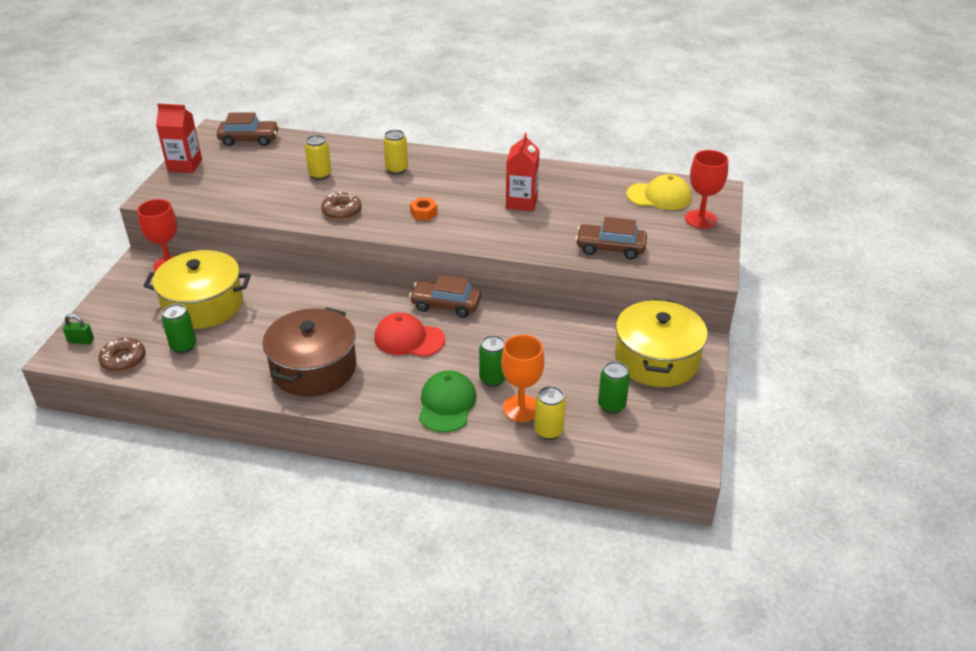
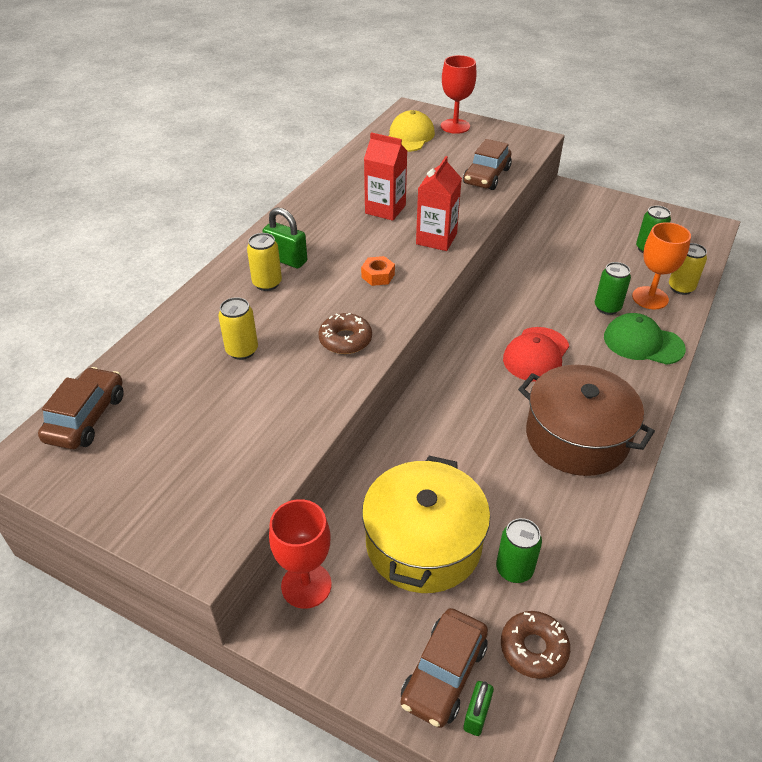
camera: 75 degrees left, 5 degrees up
(185, 165) = (119, 504): red carton -> red carton (436, 239)
(429, 171) = (286, 259): none -> green padlock
(446, 305) = (483, 320): brown car -> brown car (444, 674)
(656, 359) = (589, 215): yellow pot -> none

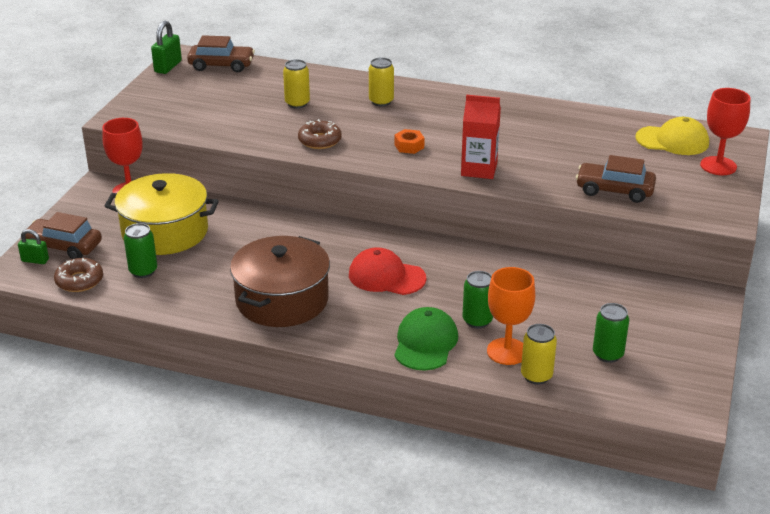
camera: 80 degrees right, 10 degrees down
(286, 259) = (417, 105): green padlock -> green padlock (168, 67)
(385, 209) = (518, 140): red carton -> none

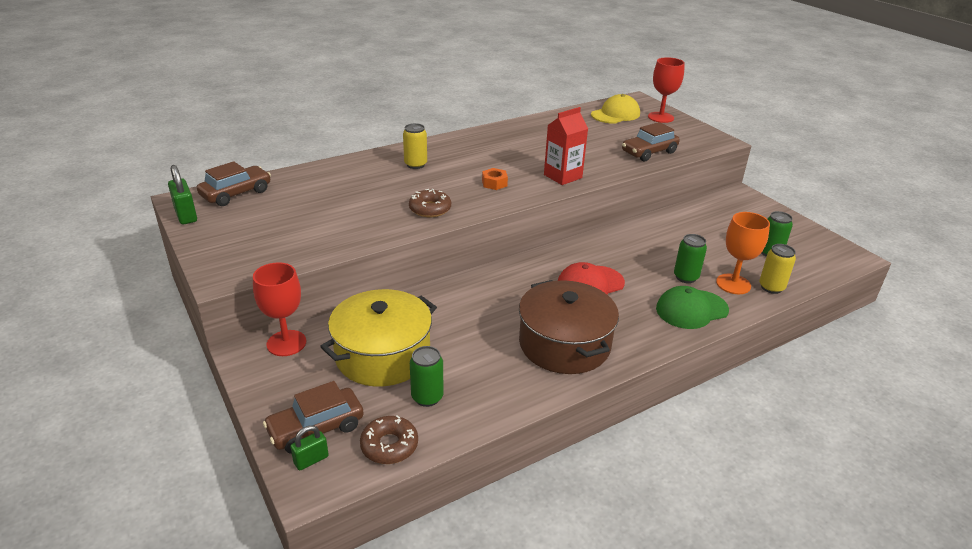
camera: 50 degrees left, 0 degrees up
(297, 103) = (359, 192): yellow can -> none
(425, 343) = (691, 309): green cap -> green cap turned 75 degrees counterclockwise

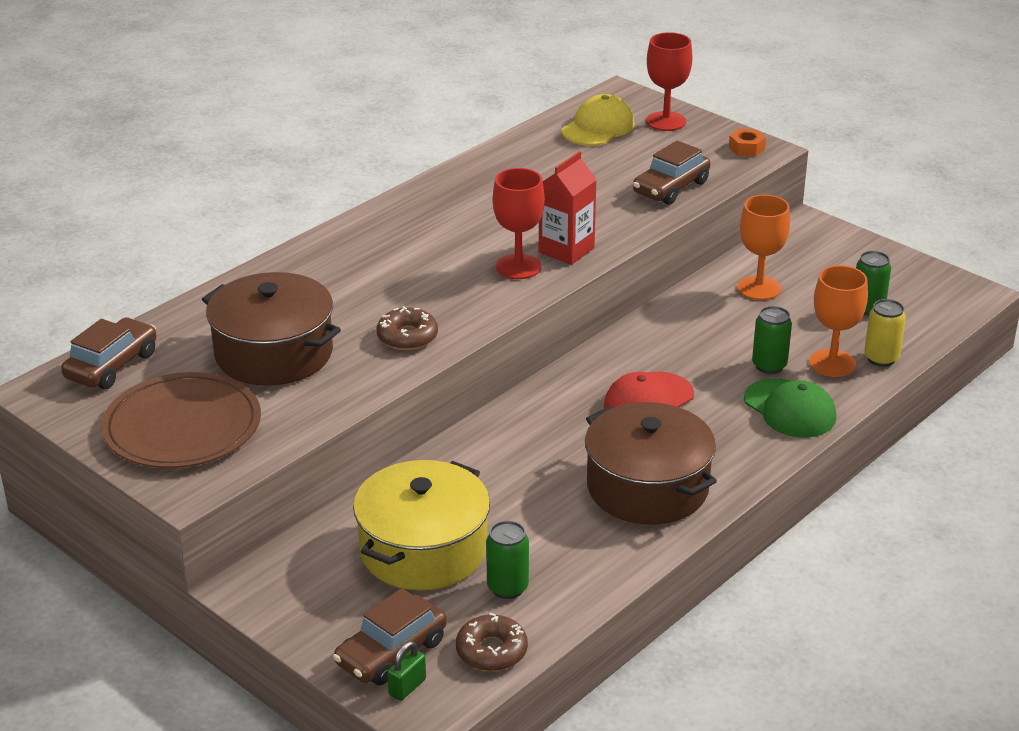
camera: 15 degrees left, 0 degrees up
(186, 215) = (64, 413): green padlock -> none
(250, 237) = (182, 426): none -> brown plate
(286, 343) = (287, 562): red goblet -> red goblet (518, 267)
(339, 204) = (274, 353): none -> brown pot
(415, 164) = (346, 269): yellow can -> none
(494, 183) = (476, 279): orange nut -> orange nut (746, 148)
(691, 309) = (790, 409): green cap -> green cap turned 90 degrees counterclockwise
(695, 227) = (759, 288): none -> orange goblet

